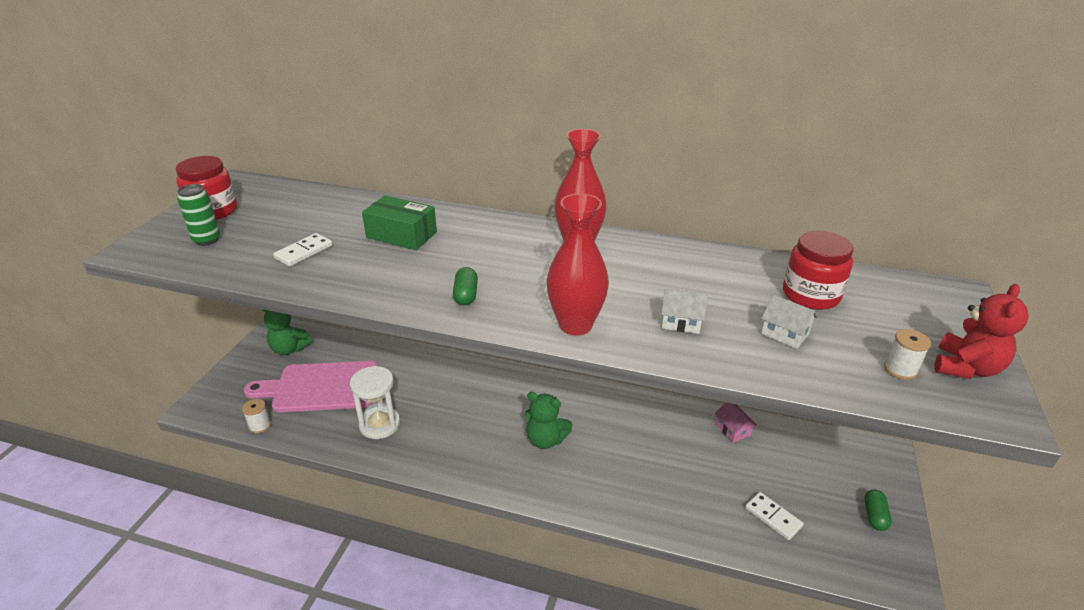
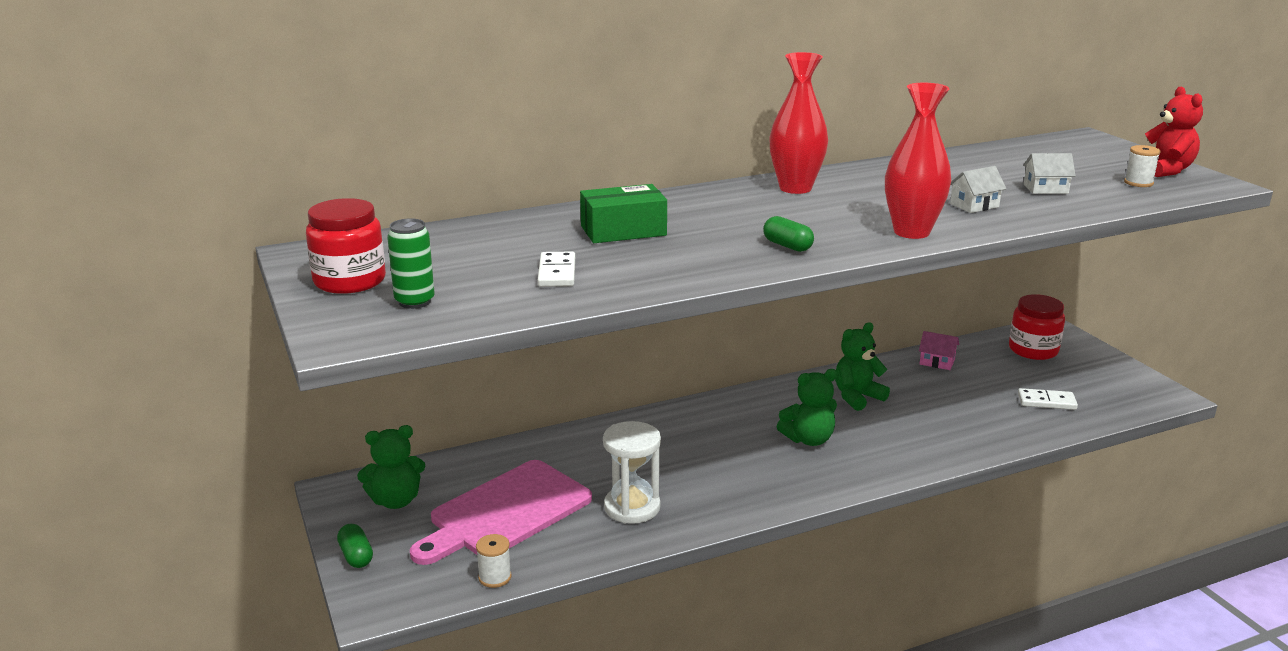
camera: 40 degrees left, 10 degrees down
(627, 426) = (857, 397): none -> green teddy bear
(810, 295) = (1015, 164): red jar -> red jar (1033, 350)
(874, 516) = (1100, 368): green capsule -> green capsule (356, 556)

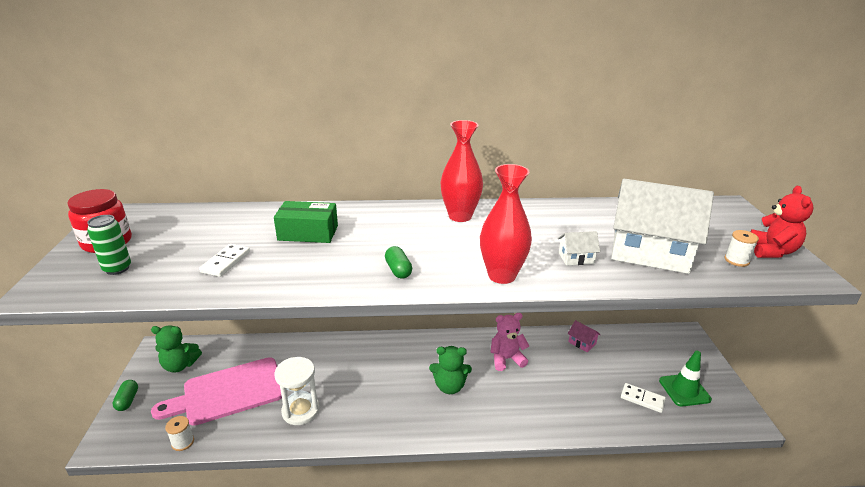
camera: 20 degrees right, 5 degrees up
(857, 397) = (506, 359): green teddy bear -> pink teddy bear
(1033, 350) = (660, 349): red jar -> none
(1045, 189) = (650, 252): white house -> white house, size x2.49
(1086, 383) = (684, 390): none -> green traffic cone

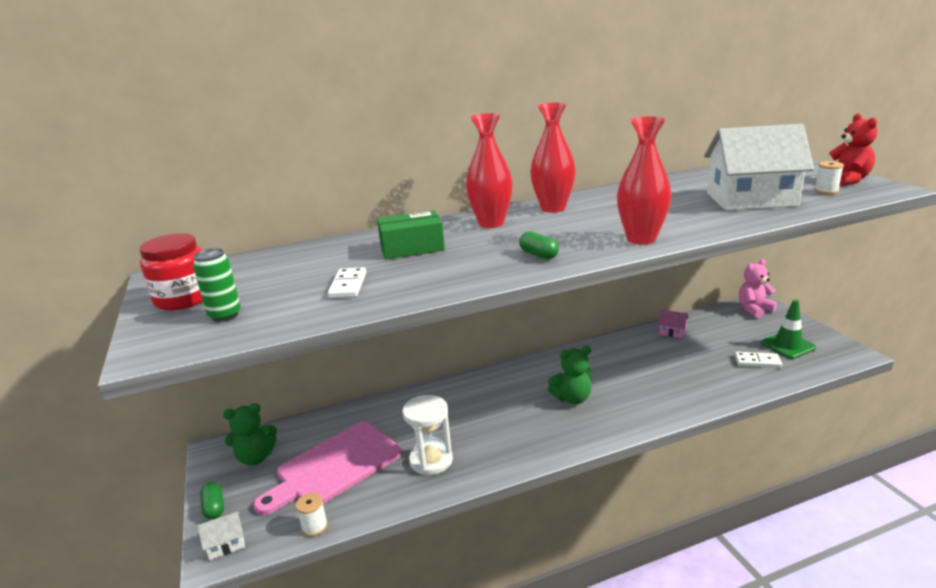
camera: 15 degrees left, 5 degrees down
(394, 221) = (491, 223): none -> red vase
(506, 359) = (611, 362): pink teddy bear -> pink teddy bear (754, 309)
(576, 258) = (693, 215): white house -> white house (226, 544)

